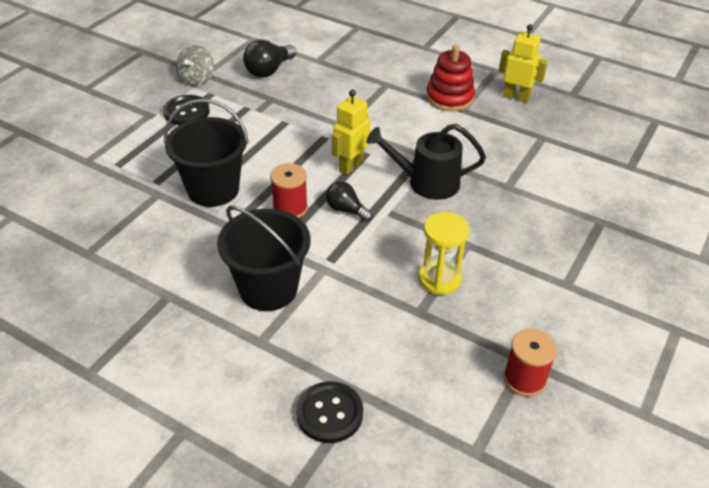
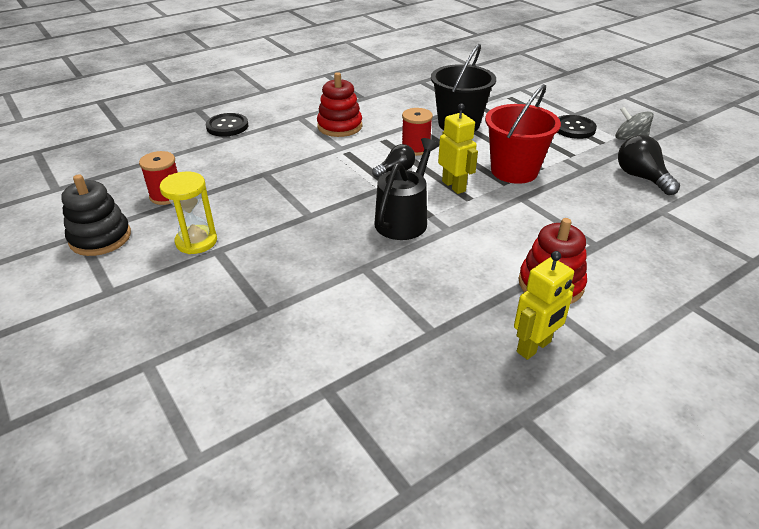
camera: 115 degrees right, 5 degrees down
(268, 289) = (339, 126): black bucket -> red stacking toy
(299, 136) = (514, 171): none -> red bucket
(439, 279) = (285, 190): yellow hourglass -> yellow hourglass (196, 241)
(631, 390) = (100, 238): none -> black stacking toy

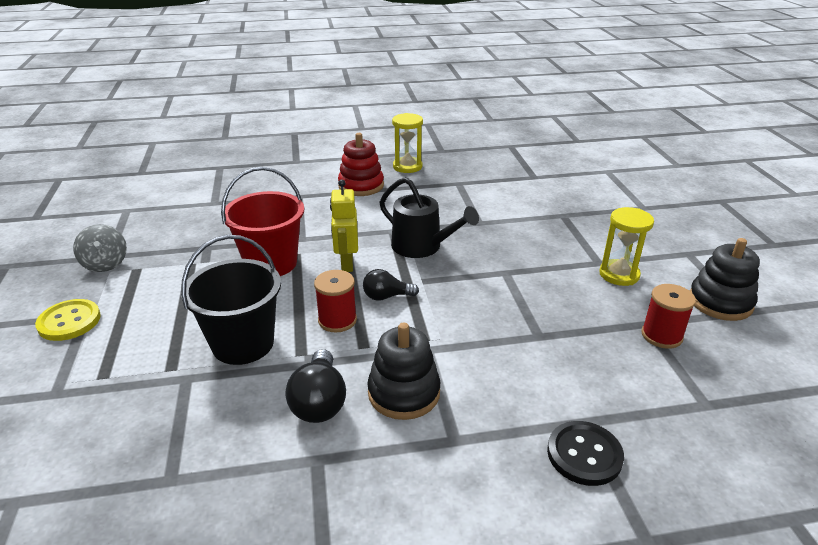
camera: 155 degrees left, 5 degrees down
(339, 126) = (404, 393): red stacking toy -> black stacking toy
(404, 219) = (421, 246): black watering can -> black watering can turned 105 degrees counterclockwise
(534, 347) = (407, 166): yellow robot -> yellow hourglass
(574, 128) = (128, 294): black button -> none
(577, 110) = (69, 321): none -> yellow button
(641, 177) = (176, 227): black light bulb -> black light bulb (319, 402)

